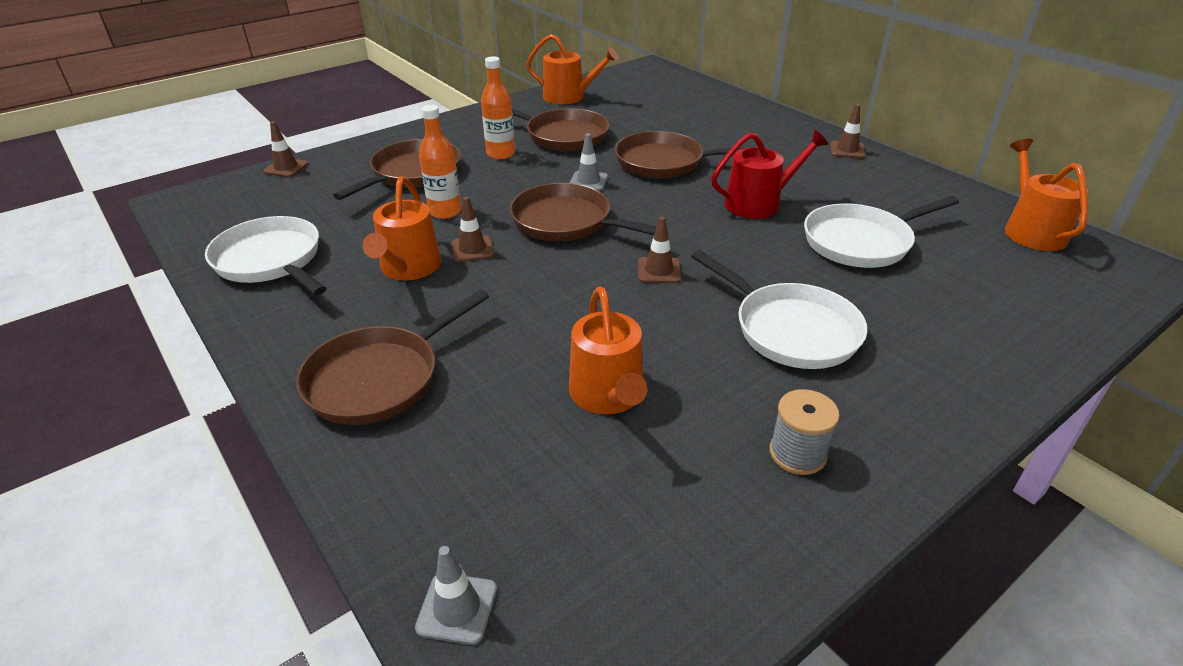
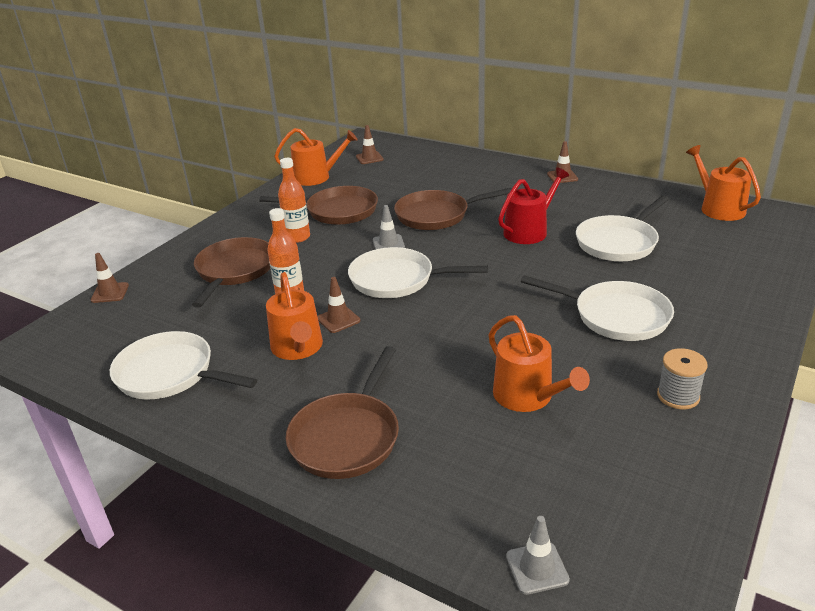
camera: 20 degrees left, 5 degrees down
(567, 222) = (397, 279): brown pan -> white pan
(659, 270) = (495, 299): brown traffic cone -> brown traffic cone (369, 158)

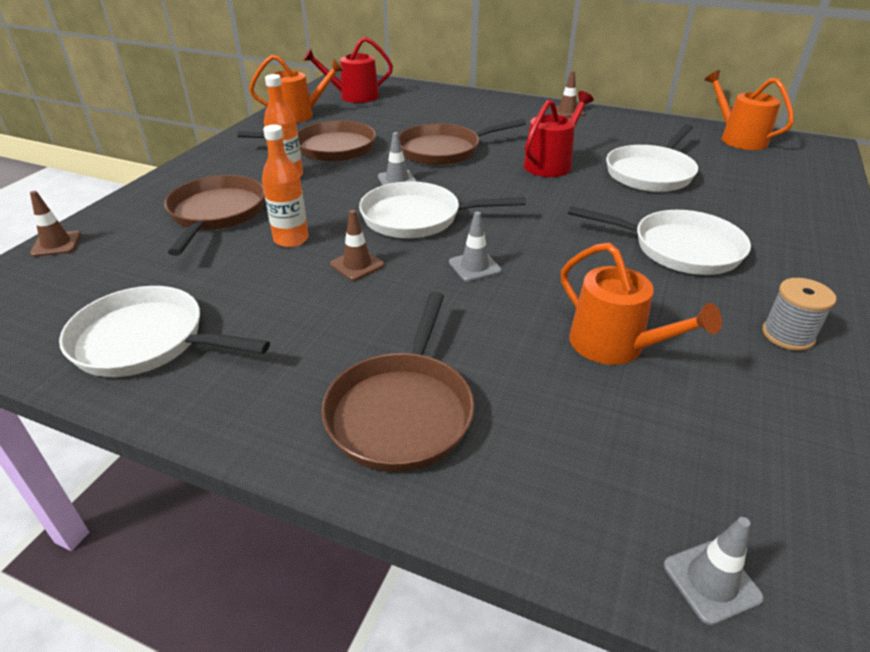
camera: 10 degrees left, 5 degrees up
(298, 348) = (313, 300): orange watering can -> none
(369, 158) = (354, 96): brown traffic cone -> red watering can
(433, 325) = (474, 267): none -> grey traffic cone

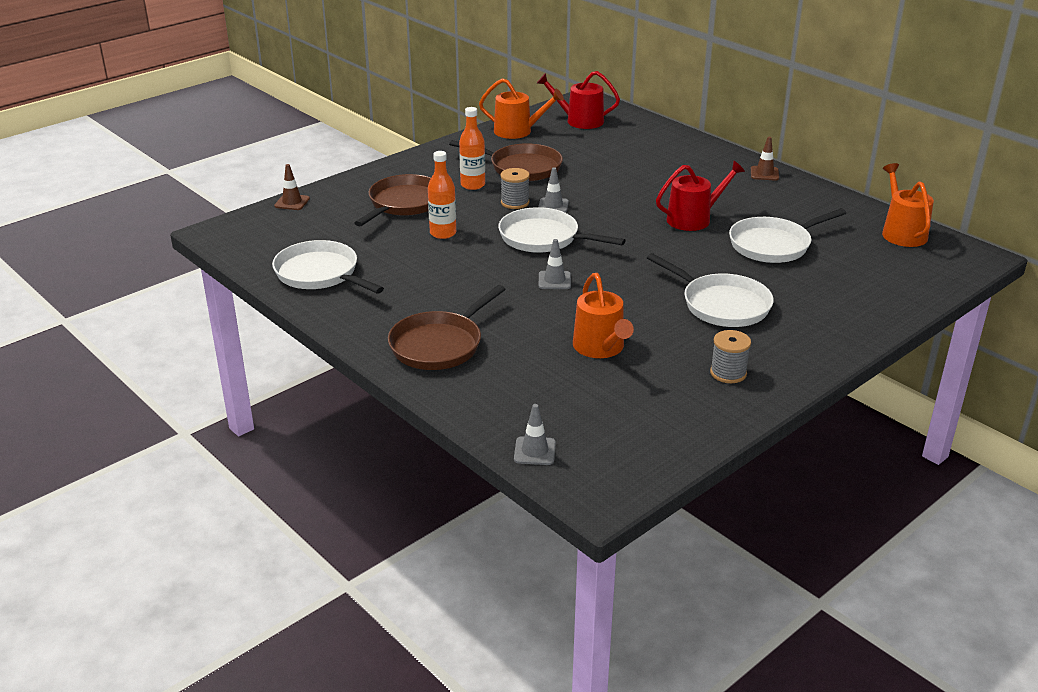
camera: 25 degrees right, 5 degrees down
(351, 185) = (515, 202): none -> grey spool
(357, 265) = (475, 260): brown traffic cone -> none
(444, 150) = (613, 188): brown pan -> none

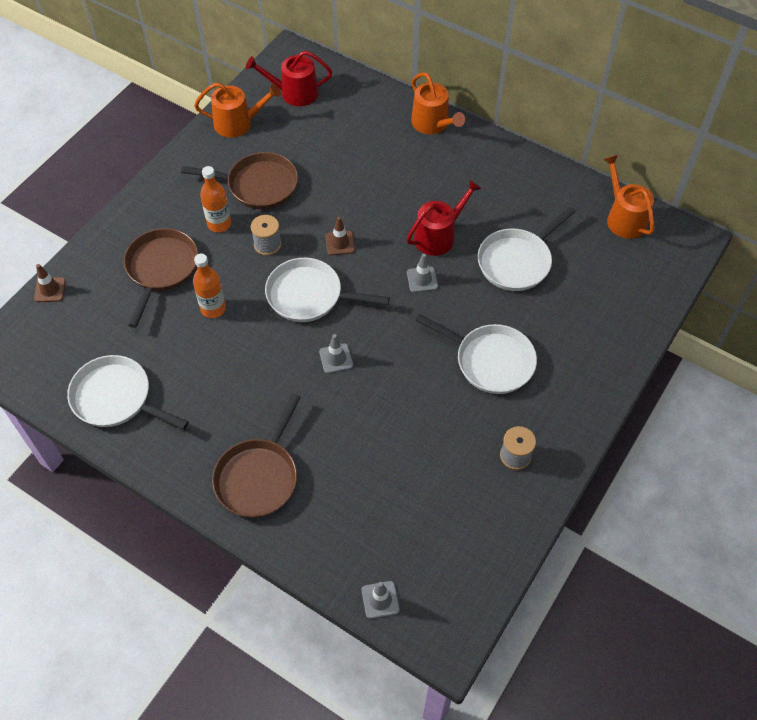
camera: 15 degrees left, 25 degrees up
(553, 206) = (305, 242): grey traffic cone -> grey traffic cone (422, 279)
(601, 348) = (401, 447): orange watering can -> orange watering can (433, 124)
(764, 173) = (487, 149): brown traffic cone -> brown traffic cone (340, 243)

